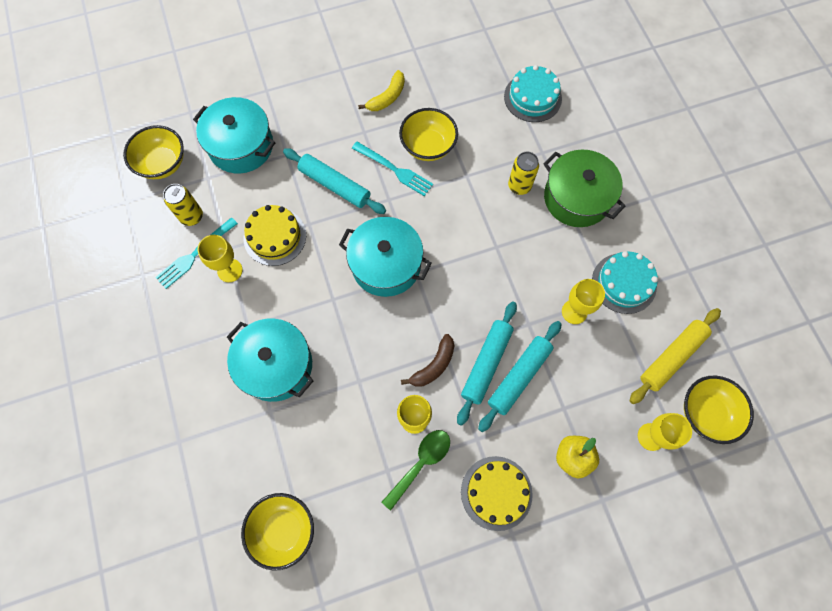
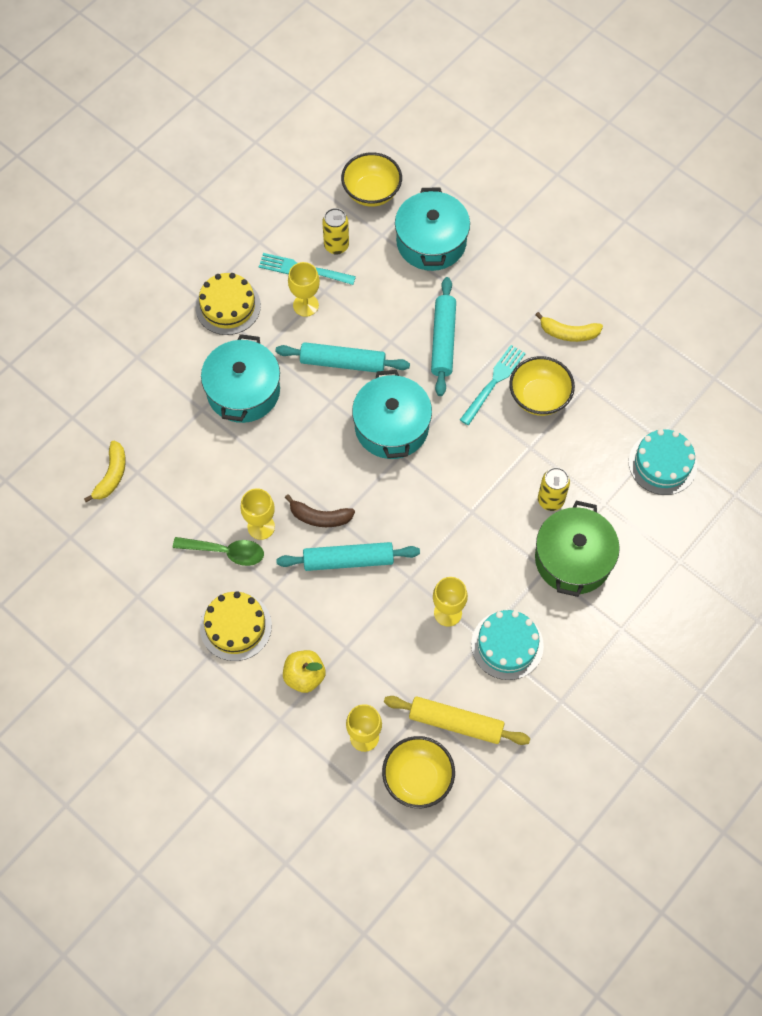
camera: 60 degrees right, 5 degrees down
(275, 236) = (360, 321): yellow cake -> yellow cake (228, 306)
(283, 530) = (111, 475): yellow bowl -> yellow banana
(395, 170) = (494, 382): turquoise fork -> turquoise fork turned 150 degrees counterclockwise
(519, 377) = (353, 594): turquoise rolling pin -> turquoise rolling pin (342, 362)

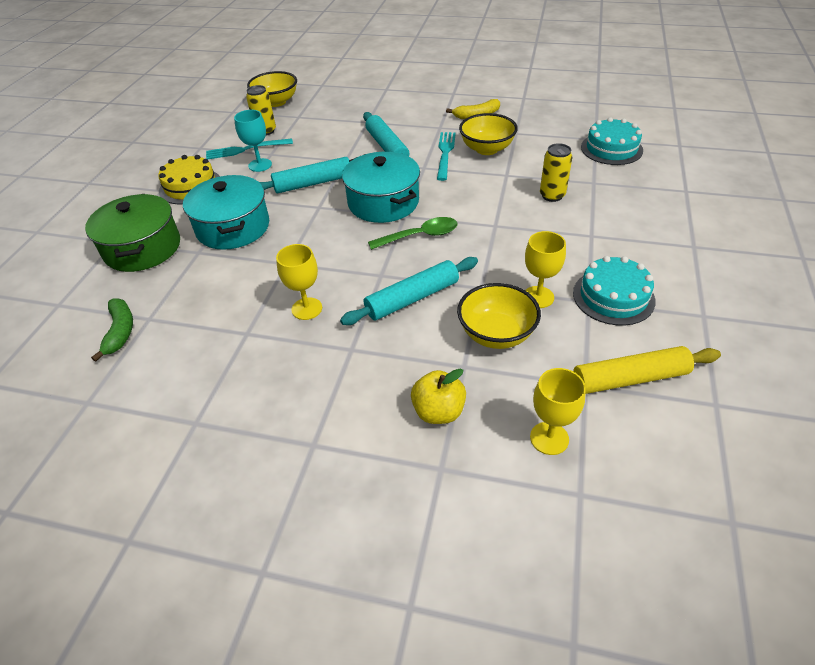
camera: 25 degrees left, 20 degrees down
(111, 475) = (120, 332): yellow banana -> green banana
(225, 552) = (280, 342): green spoon -> green spoon (420, 236)
(235, 626) = (330, 401): yellow cake -> none
(305, 305) = (260, 165): yellow goblet -> turquoise goblet
(319, 517) = (361, 279): brown banana -> none
(417, 778) = (641, 450): yellow bowl -> yellow bowl (496, 334)
(431, 242) = (338, 109): turquoise pot -> none
(573, 559) = (606, 221): green pot -> green pot (142, 248)

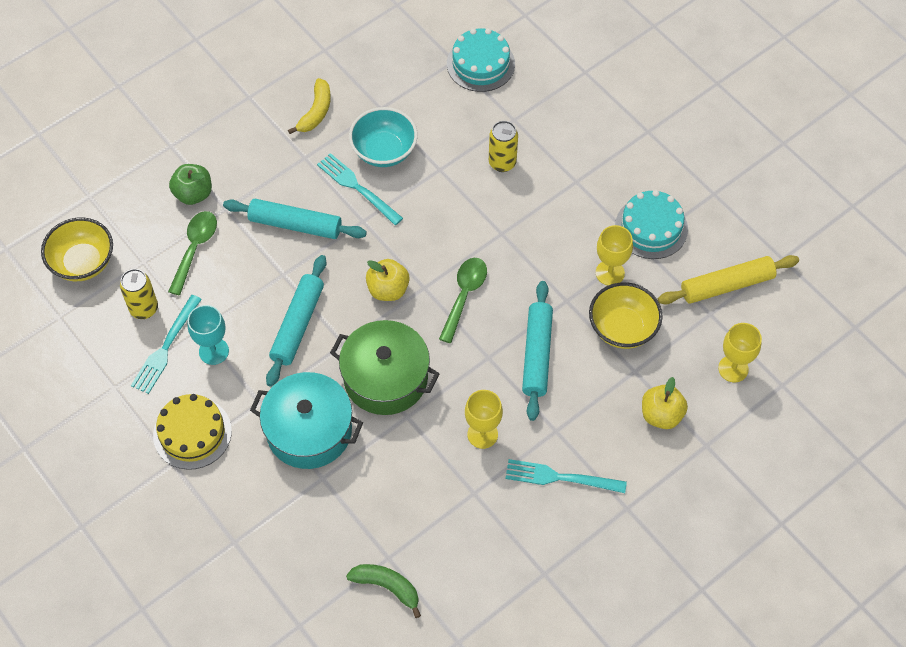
camera: 55 degrees left, 15 degrees up
(142, 248) = (270, 522): green pot -> green pot (385, 378)
(305, 377) = (560, 478): none -> turquoise fork
(326, 126) = (195, 249): none -> green spoon
(363, 109) = (193, 194): none -> green apple
(383, 202) = (388, 289): turquoise pot -> yellow apple
(487, 149) = (384, 151): yellow bowl -> turquoise bowl
(629, 379) = (727, 285): yellow rolling pin -> yellow rolling pin turned 45 degrees clockwise

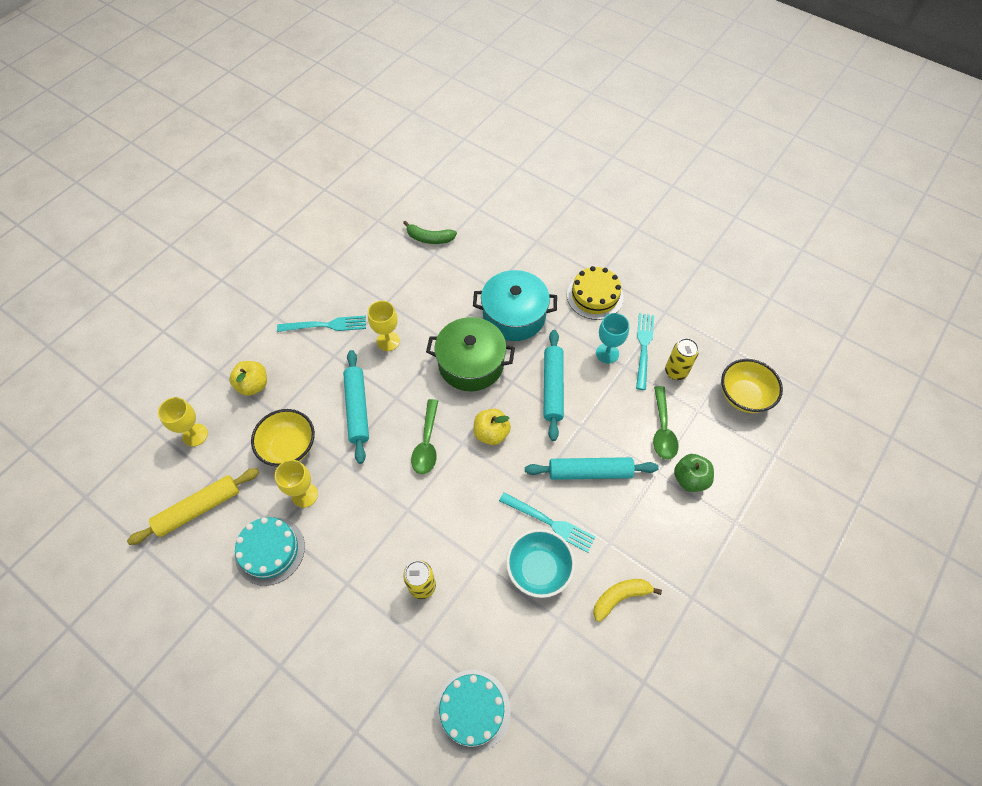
camera: 165 degrees right, 0 degrees up
(316, 112) = (620, 597): yellow banana -> yellow banana turned 60 degrees clockwise

